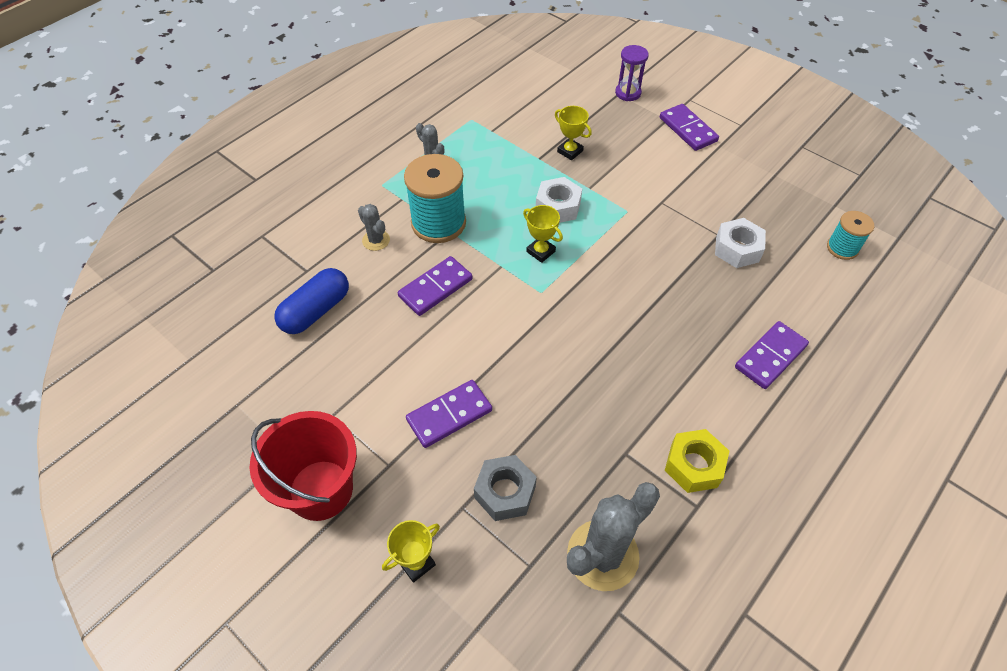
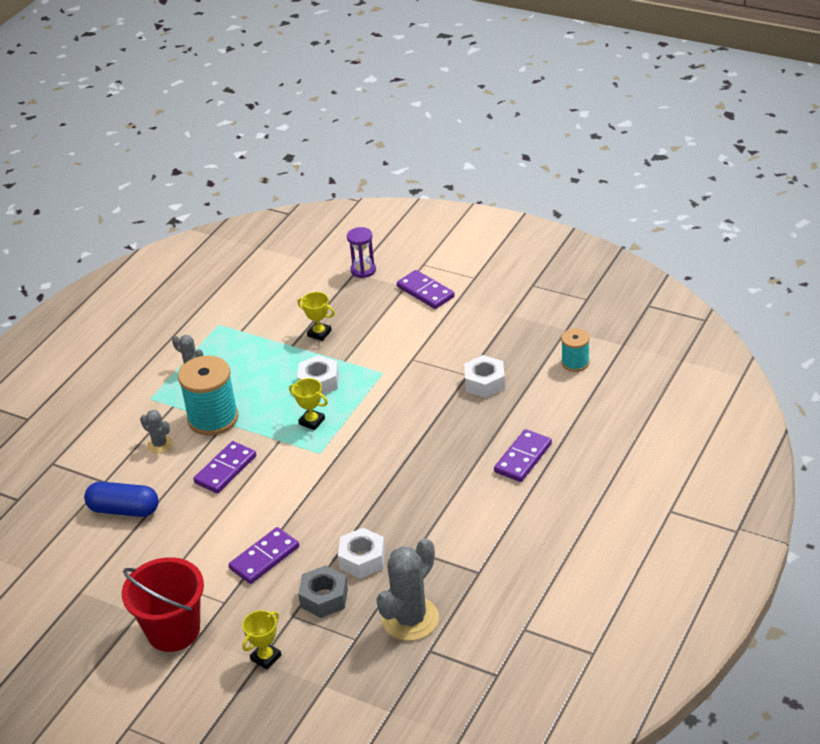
camera: 10 degrees left, 15 degrees down
(316, 311) = (124, 510): blue capsule -> blue capsule turned 75 degrees clockwise
(560, 448) = (362, 559): none -> white nut
(693, 465) = (471, 546): yellow nut -> none

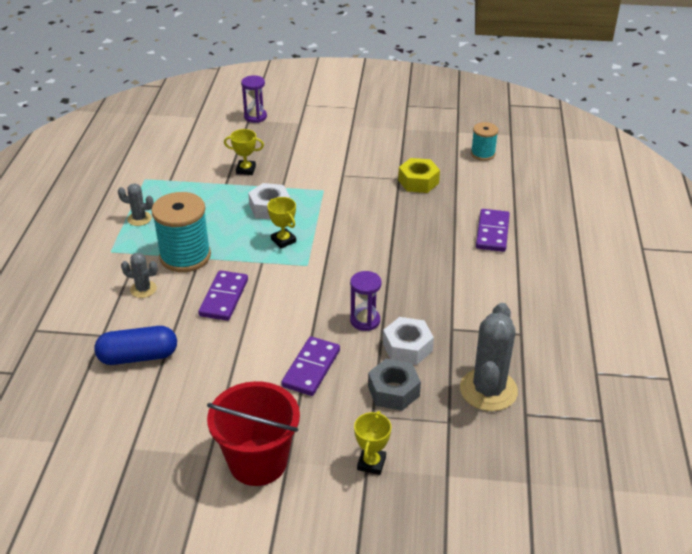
camera: 25 degrees left, 0 degrees up
(312, 421) = (283, 240): yellow trophy -> yellow trophy turned 45 degrees clockwise
(339, 523) = (365, 320): none -> purple hourglass
(425, 292) = (320, 124): purple domino -> none
(484, 383) = (418, 181): white nut -> yellow nut

